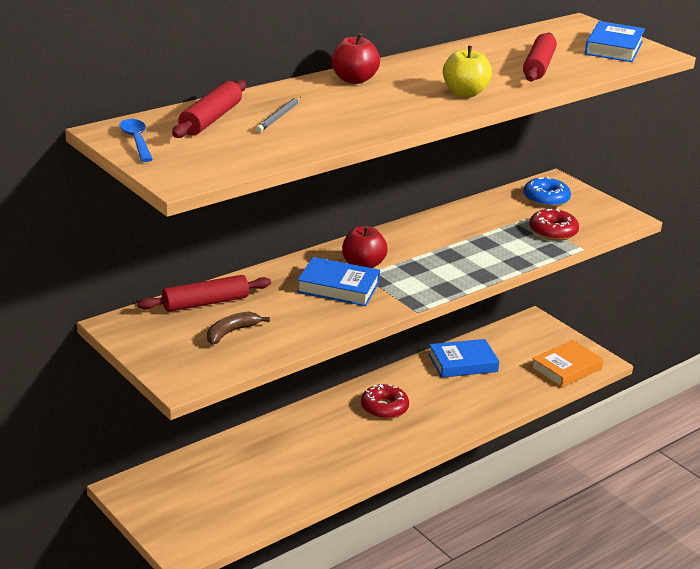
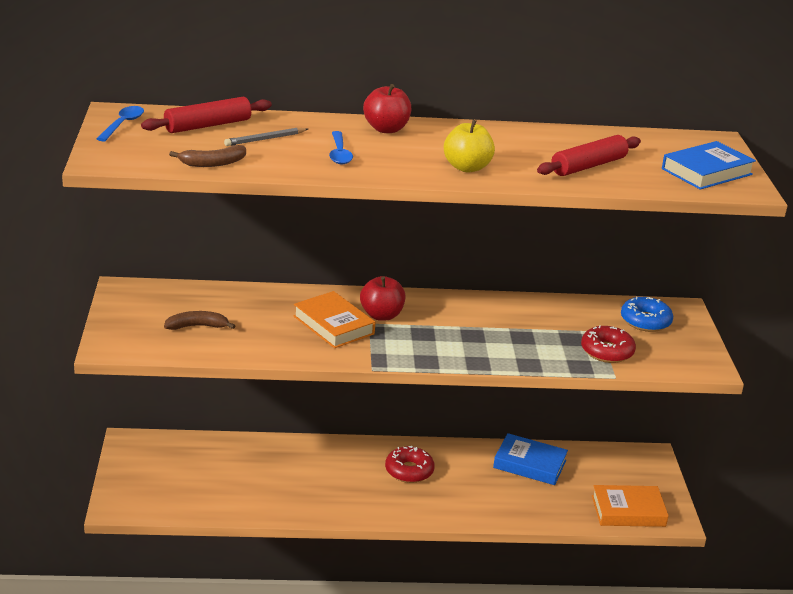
camera: 35 degrees right, 0 degrees up
(205, 303) = (210, 297): red rolling pin -> none
(276, 151) = (213, 163): none -> brown banana
(338, 287) = (333, 325): blue book -> orange book
(356, 111) = (339, 153): none -> blue spoon

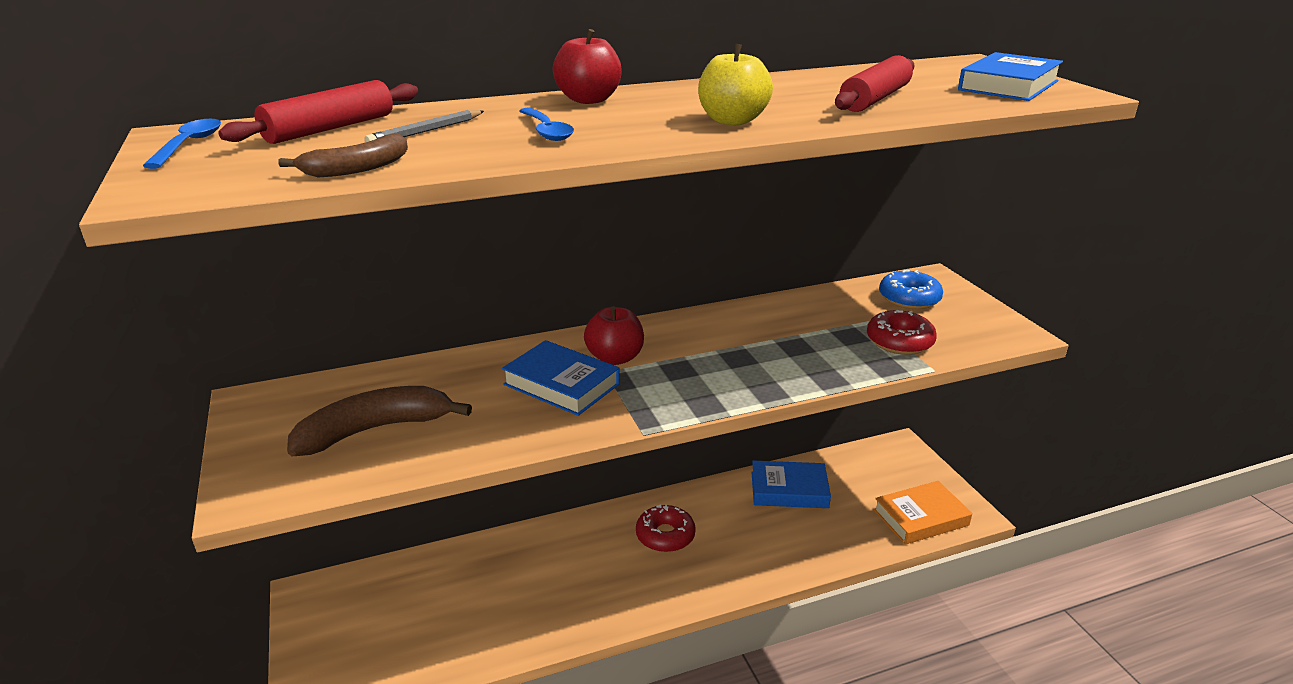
camera: 15 degrees left, 0 degrees up
(197, 326) = (375, 430): brown banana -> brown banana, size x1.72
(333, 325) = (561, 384): orange book -> blue book

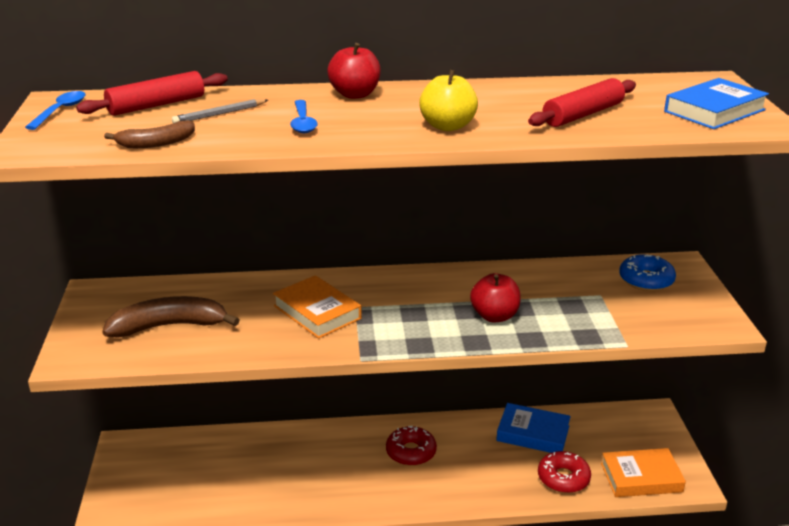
camera: 15 degrees right, 0 degrees up
(561, 384) = (317, 312): blue book -> orange book
(615, 358) = (368, 297): red apple -> red apple (494, 316)
(899, 341) = (612, 317): red donut -> red donut (563, 478)

